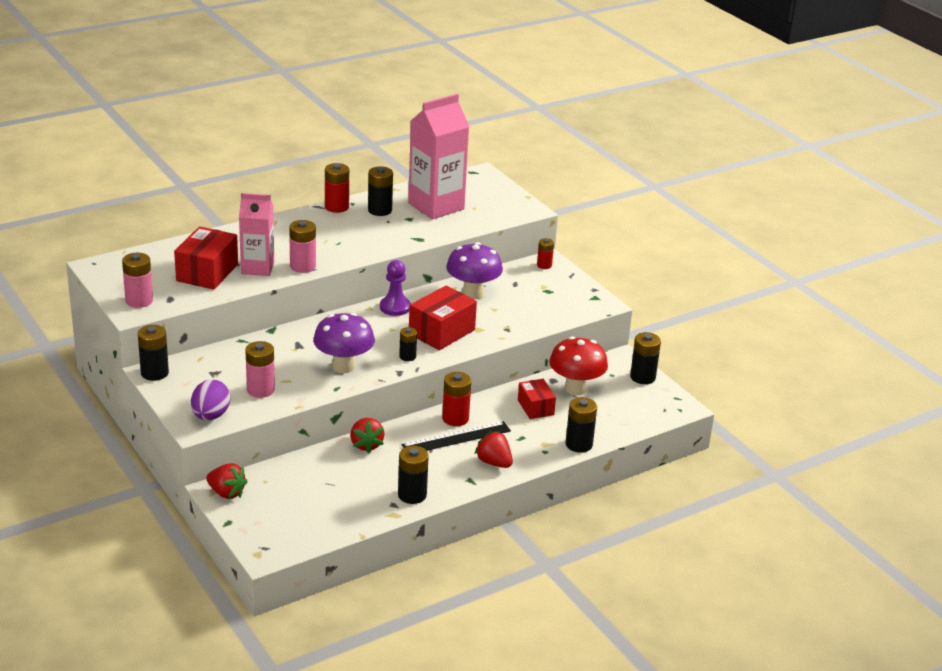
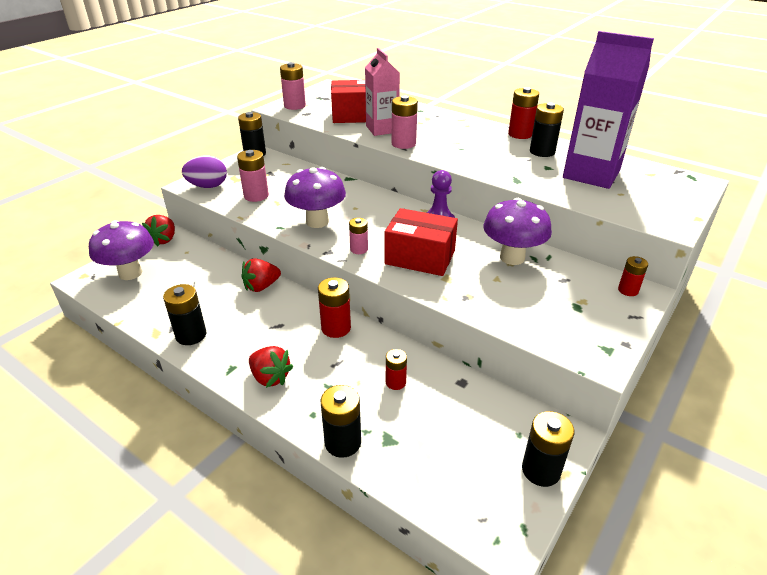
camera: 70 degrees right, 5 degrees up
(279, 521) = (130, 273): none -> purple mushroom
(407, 356) = (359, 249): black battery -> pink battery
(436, 206) = (591, 174): pink carton -> purple carton
(456, 438) = (302, 338): black ruler -> none
(494, 462) = (270, 377): red strawberry -> red strawberry turned 105 degrees clockwise
(535, 407) = (395, 382): red box -> red battery
(575, 388) = (460, 407): red mushroom -> none

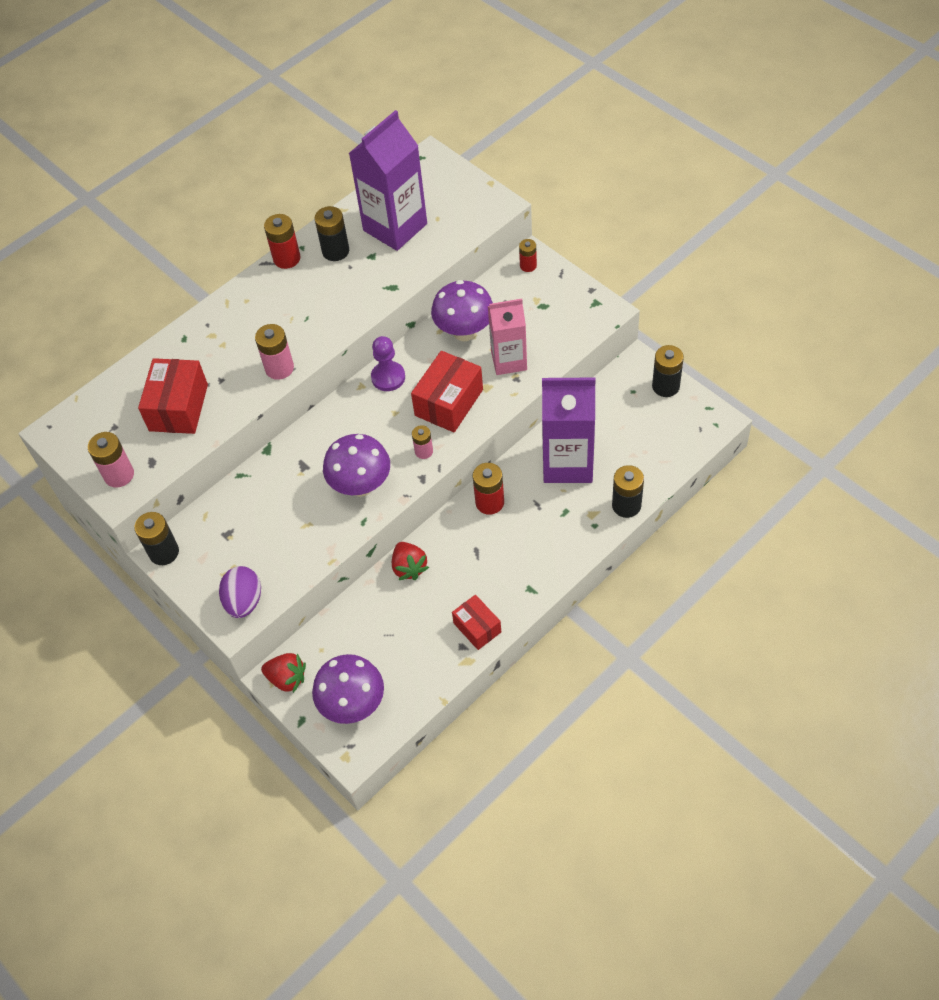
camera: 75 degrees left, 20 degrees up
(191, 335) = (477, 627): black battery -> red box
(256, 196) = (284, 546): pink battery -> none
(270, 377) = (547, 557): red strawberry -> none
(382, 129) = (231, 384): pink carton -> pink carton (509, 360)
(395, 382) = (567, 463): red battery -> purple carton

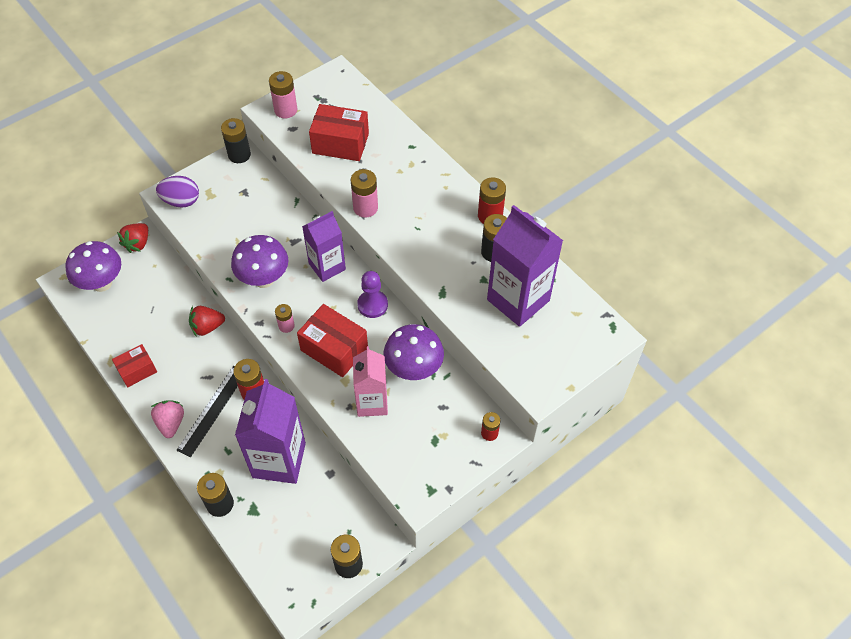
camera: 90 degrees right, 0 degrees up
(339, 427) = (327, 266): none -> purple carton
(518, 537) = (212, 410): none -> black ruler
(540, 574) = (171, 423): none -> pink strawberry

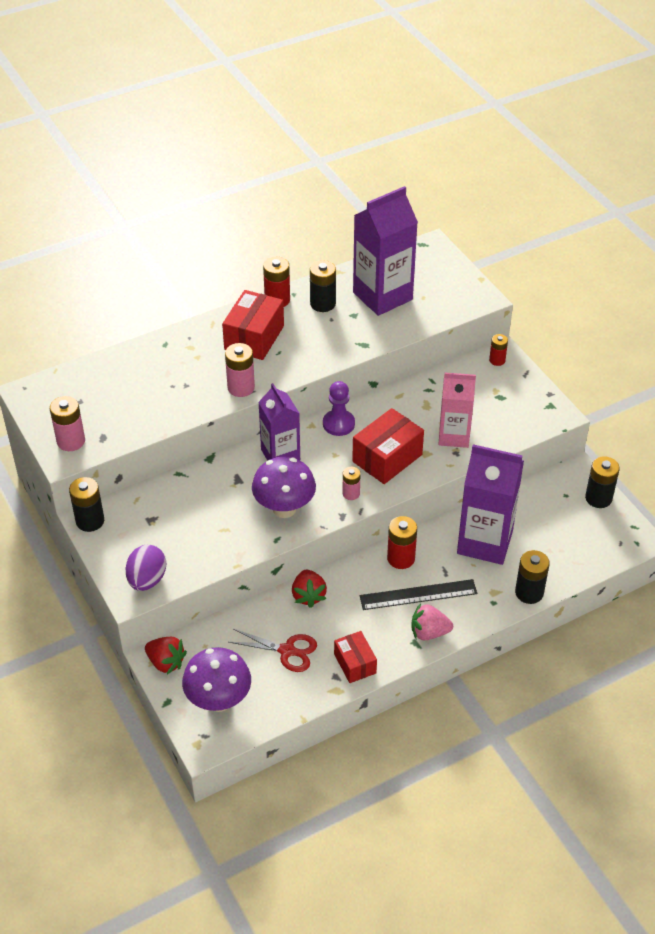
camera: 80 degrees left, 10 degrees down
(150, 320) = (287, 651): none -> red scissors
(212, 410) = (418, 595): black ruler -> black ruler turned 45 degrees counterclockwise
(340, 143) = (141, 399): red box -> red box (254, 337)
(413, 369) = (420, 402): purple mushroom -> none

